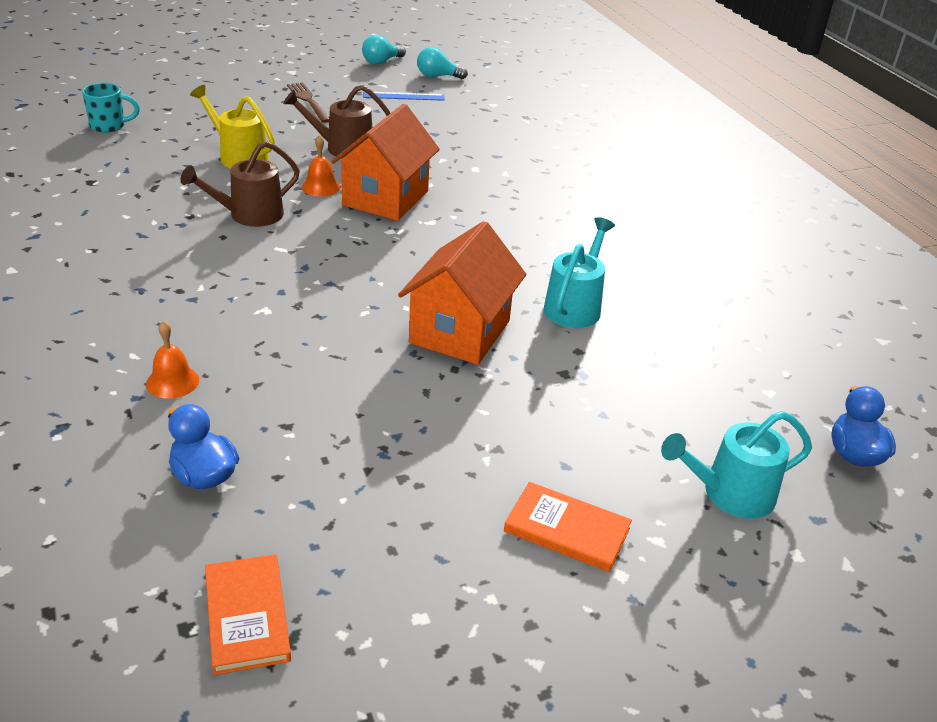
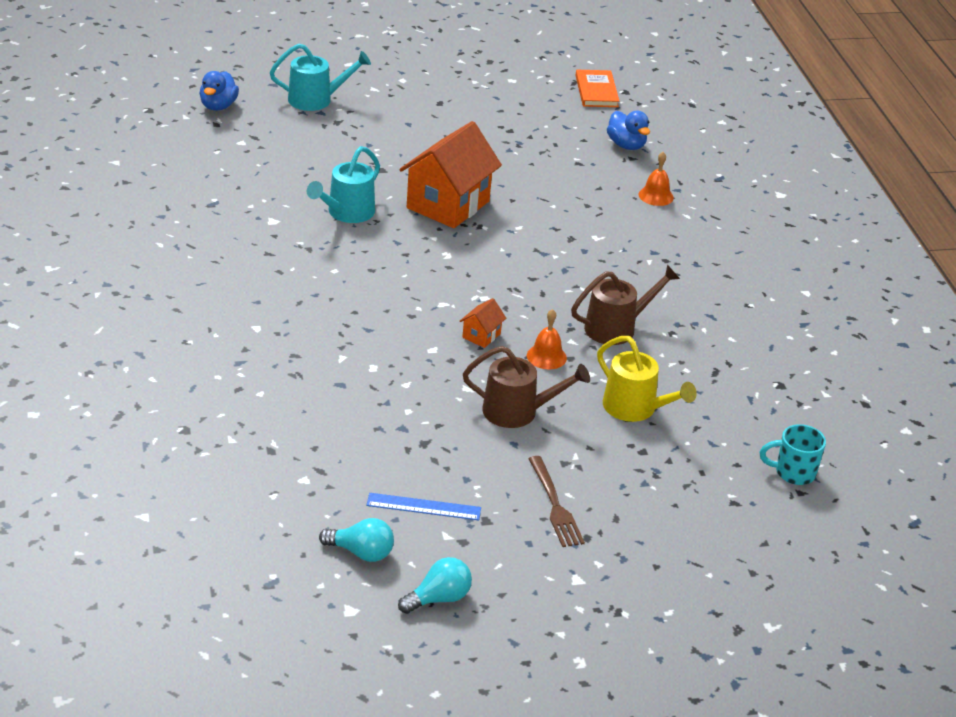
camera: 170 degrees left, 0 degrees up
(385, 198) = (481, 336): orange house -> orange house, size x0.42
(567, 530) = (422, 98): orange book -> none

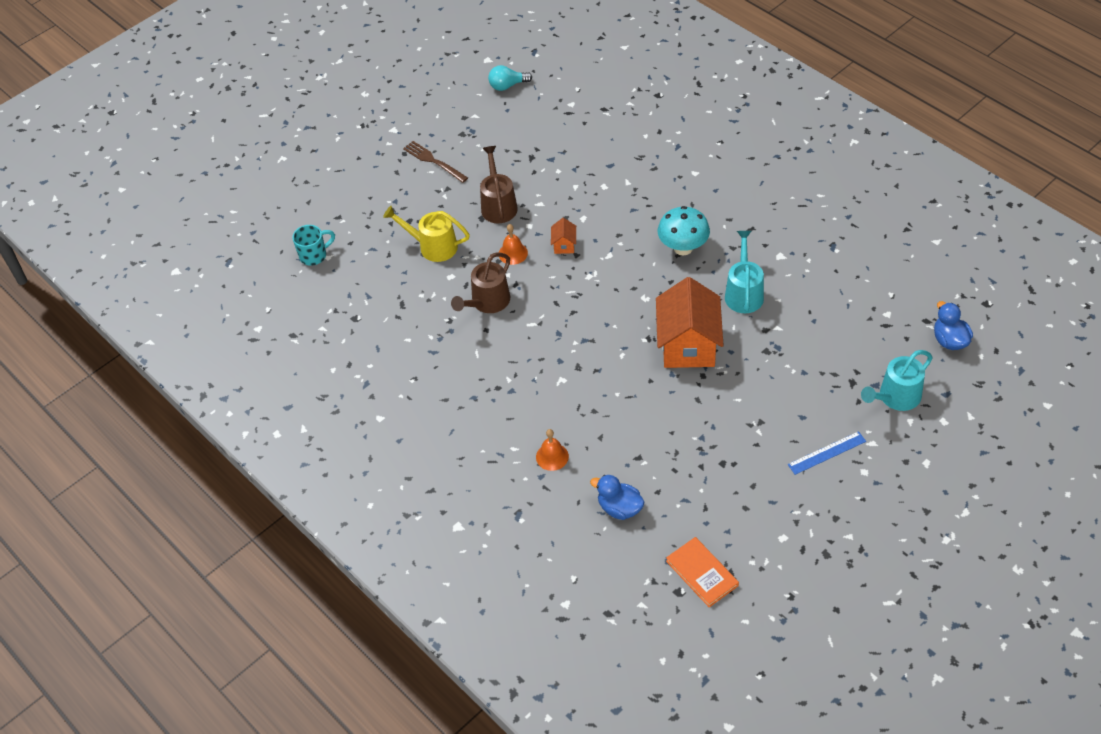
camera: 155 degrees right, 15 degrees up
(358, 272) = (683, 248): none -> turquoise mushroom
(423, 507) = (499, 123): blue ruler -> blue ruler (827, 453)
(438, 598) = (452, 85): turquoise light bulb -> none
(518, 412) = (498, 205): brown watering can -> brown watering can turned 105 degrees clockwise

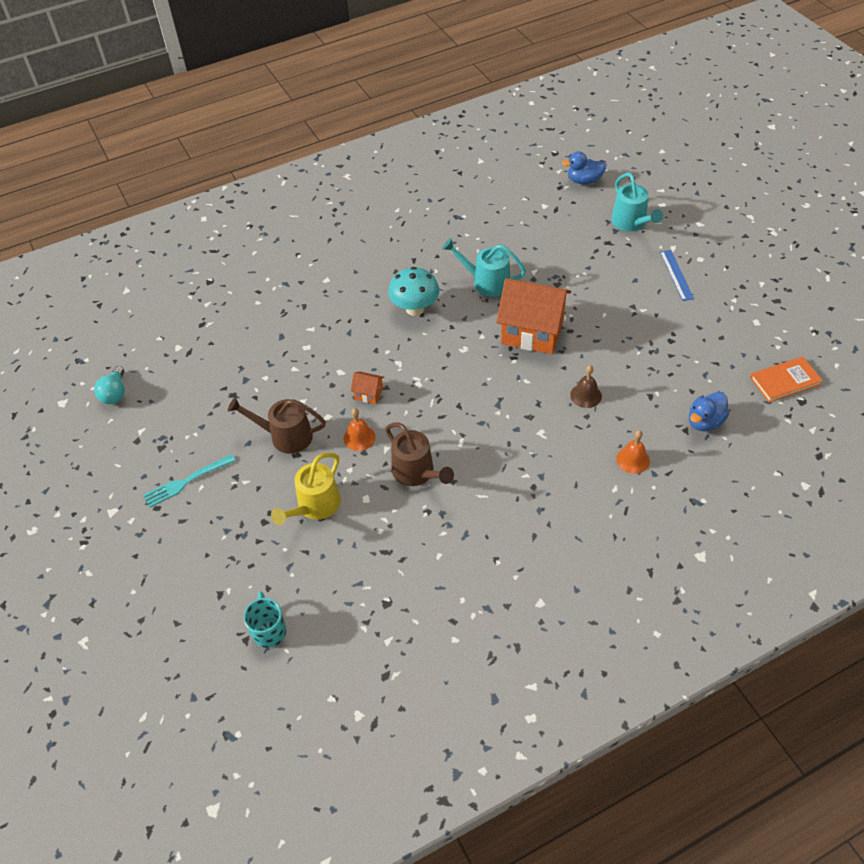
camera: 75 degrees left, 0 degrees up
(433, 161) = (186, 482): brown fork -> turquoise fork
(620, 405) = (586, 395): none -> brown bell

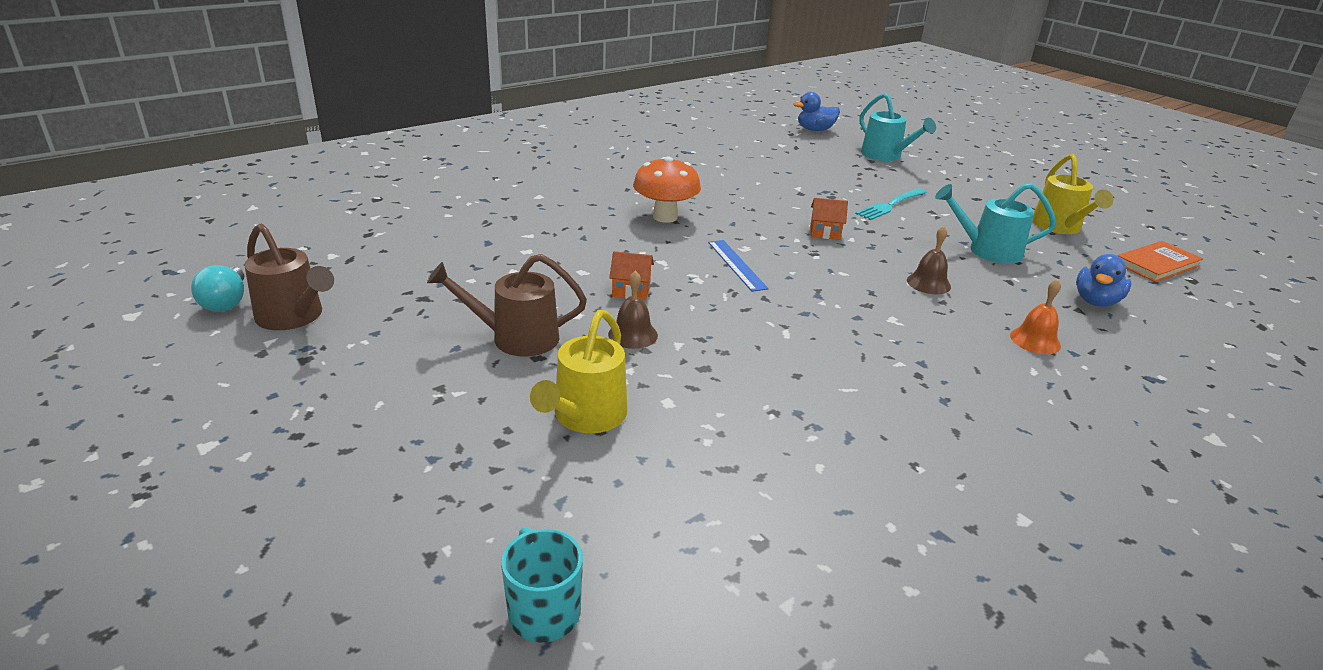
camera: 15 degrees left, 20 degrees down
(186, 482) = (352, 398): turquoise fork -> turquoise fork (890, 205)
(359, 437) = (633, 334): orange bell -> brown bell
(415, 309) = (665, 217): turquoise mushroom -> orange mushroom
(417, 473) = (737, 368): brown watering can -> brown watering can (294, 317)
(486, 282) = (745, 196): turquoise watering can -> turquoise watering can (987, 250)
(532, 332) = (825, 233): orange house -> orange house, size x0.42
(676, 275) = (962, 189): blue ruler -> blue ruler (736, 265)
(732, 330) = (1059, 227): none -> yellow watering can

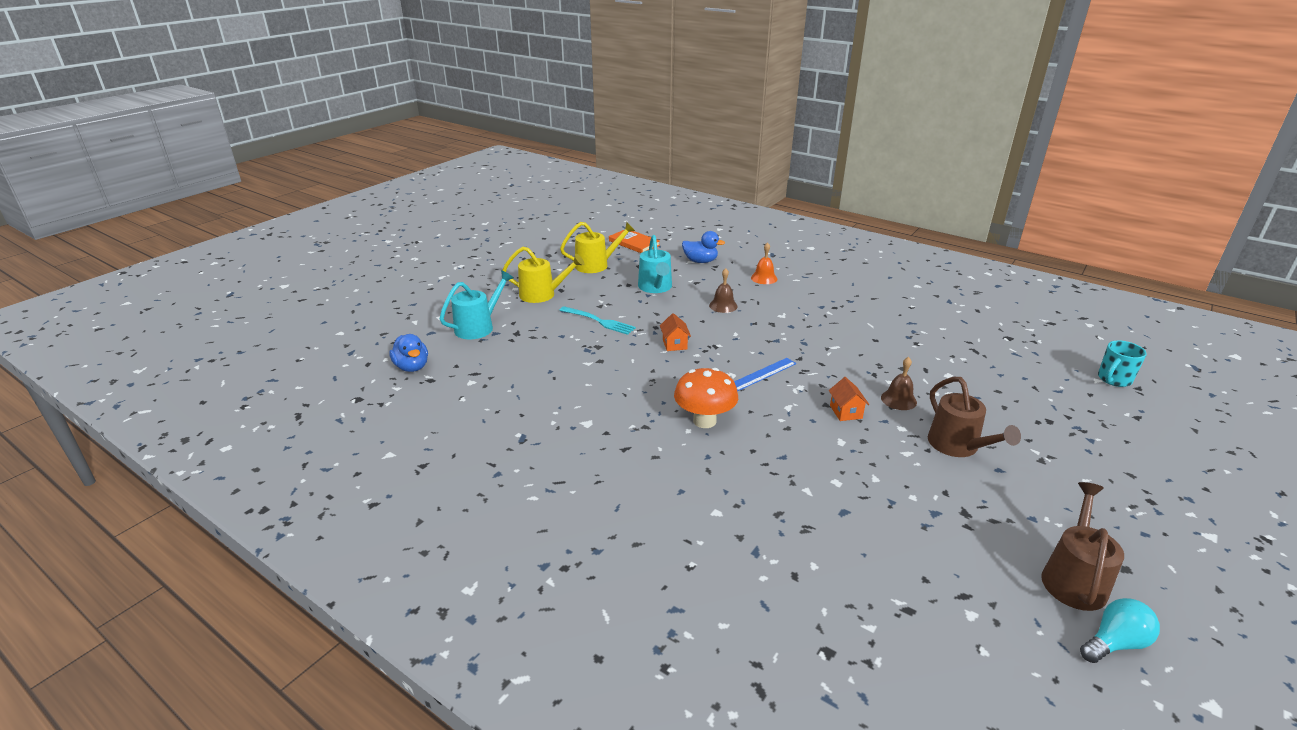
camera: 105 degrees left, 0 degrees up
(586, 417) = (994, 398): yellow watering can -> yellow watering can (542, 294)

